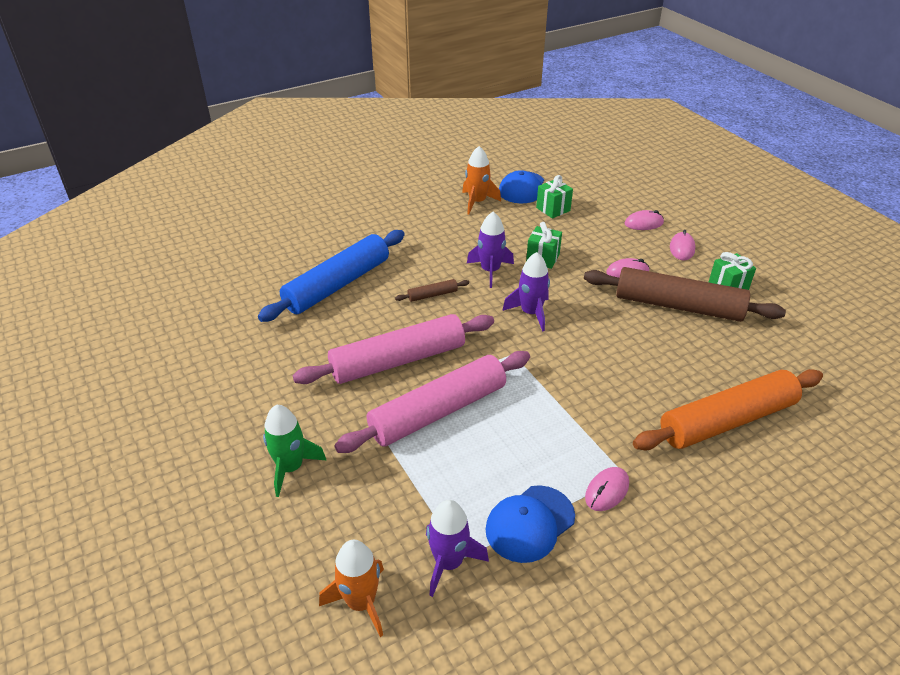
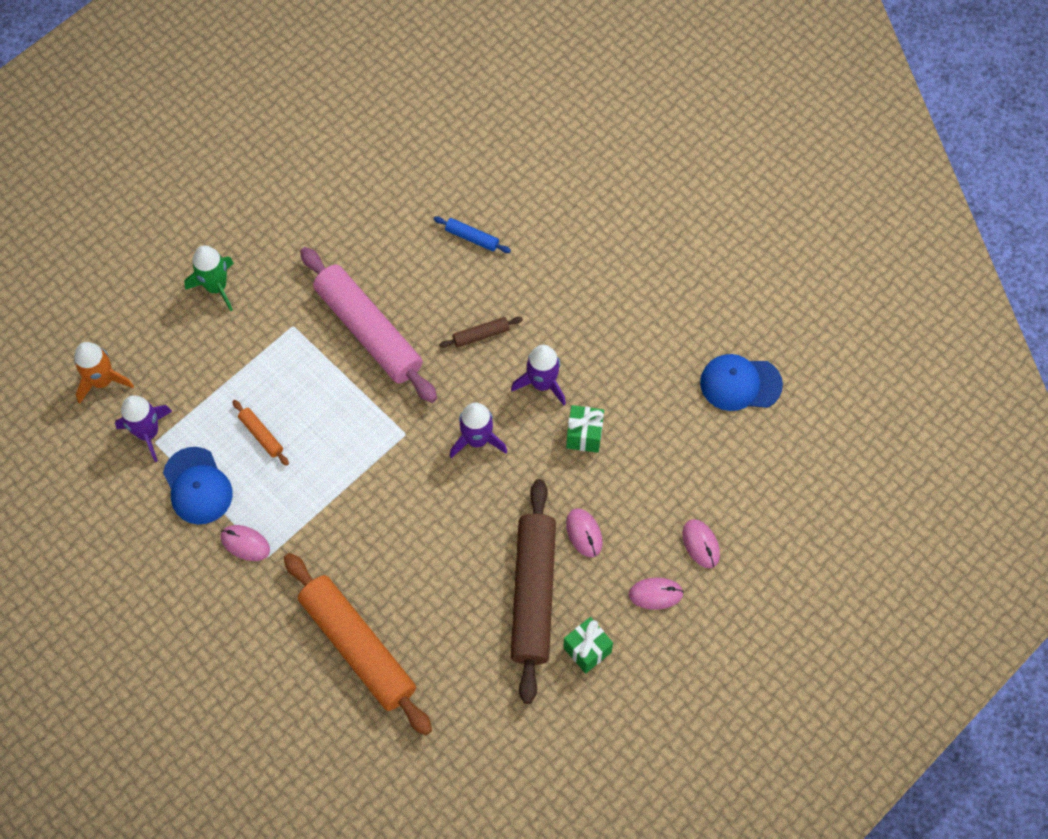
camera: 75 degrees right, 25 degrees up
(337, 285) = (472, 238): blue rolling pin -> blue rolling pin, size x0.41
(432, 295) = (481, 335): brown rolling pin -> brown rolling pin turned 75 degrees counterclockwise
(438, 411) = (308, 385): pink rolling pin -> none
(477, 202) = (686, 338): orange rocket -> none
(483, 457) = (261, 435): none -> orange rolling pin
(530, 523) = (197, 486): blue cap -> blue cap turned 150 degrees counterclockwise
(553, 209) = (699, 430): green gift -> none

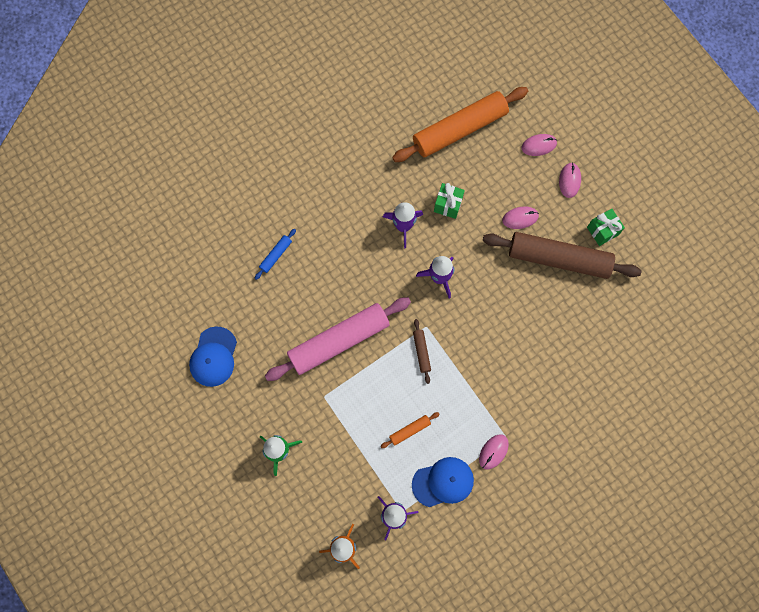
camera: 80 degrees left, 10 degrees up
(358, 647) = (581, 381): orange rolling pin -> orange rolling pin (459, 129)
(481, 335) = (357, 261): brown rolling pin -> brown rolling pin (421, 352)
(740, 383) = (426, 96): blue cap -> blue cap (213, 357)

